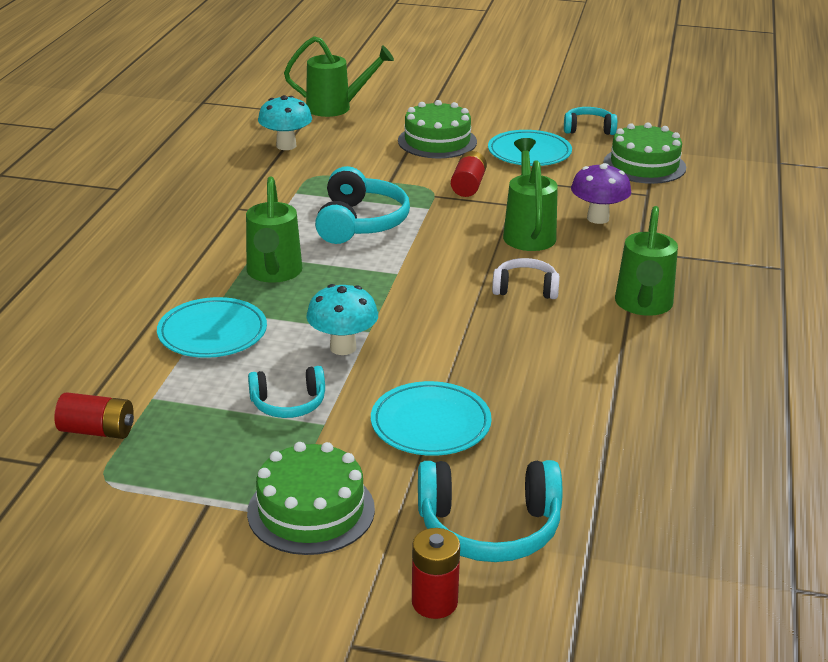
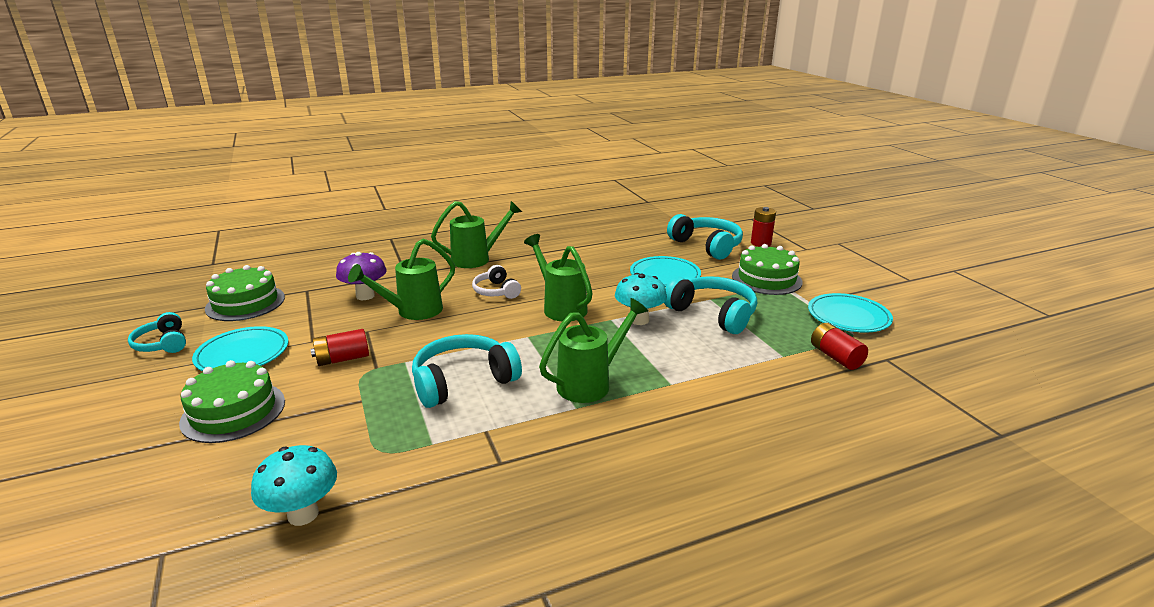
camera: 125 degrees left, 5 degrees down
(212, 333) = (695, 369): turquoise plate -> turquoise plate (848, 317)
(288, 403) = (713, 314): turquoise headphones -> turquoise headphones, size x1.66
(336, 108) = (130, 537): green watering can -> green watering can (560, 307)

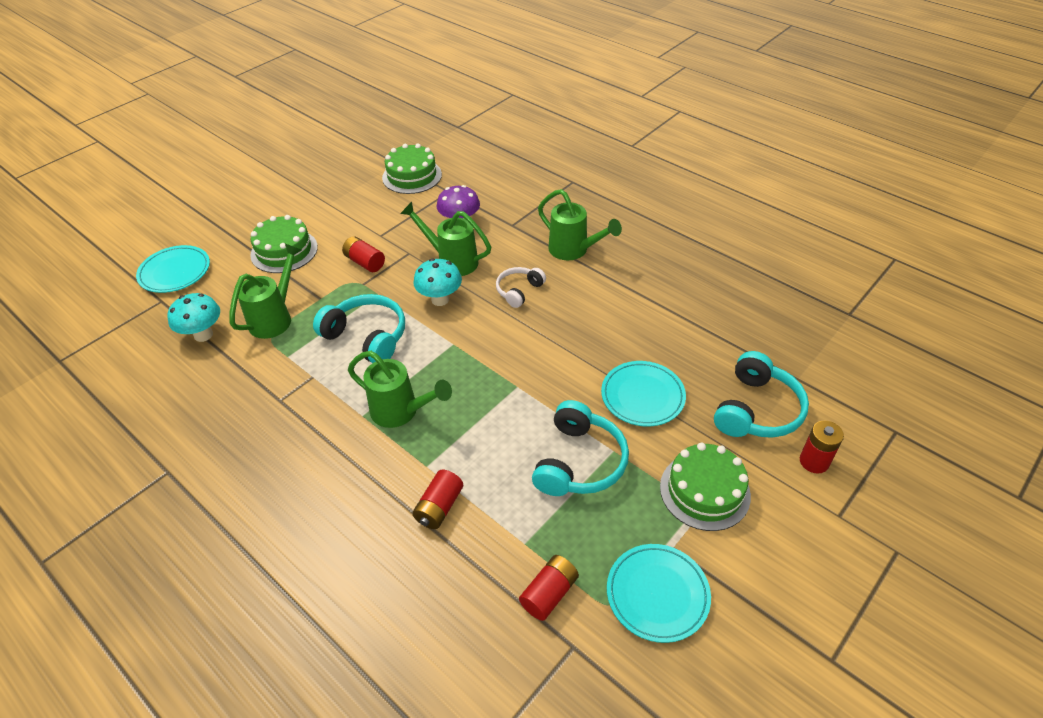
camera: 65 degrees right, 20 degrees up
(163, 344) = (341, 177): turquoise headphones -> none
(243, 354) = (347, 216): turquoise plate -> turquoise plate (175, 272)
(560, 307) = (517, 344): green watering can -> green watering can (275, 318)
(639, 320) = (528, 407): turquoise mushroom -> turquoise mushroom (440, 299)
(724, 387) = (439, 507): none -> red battery

